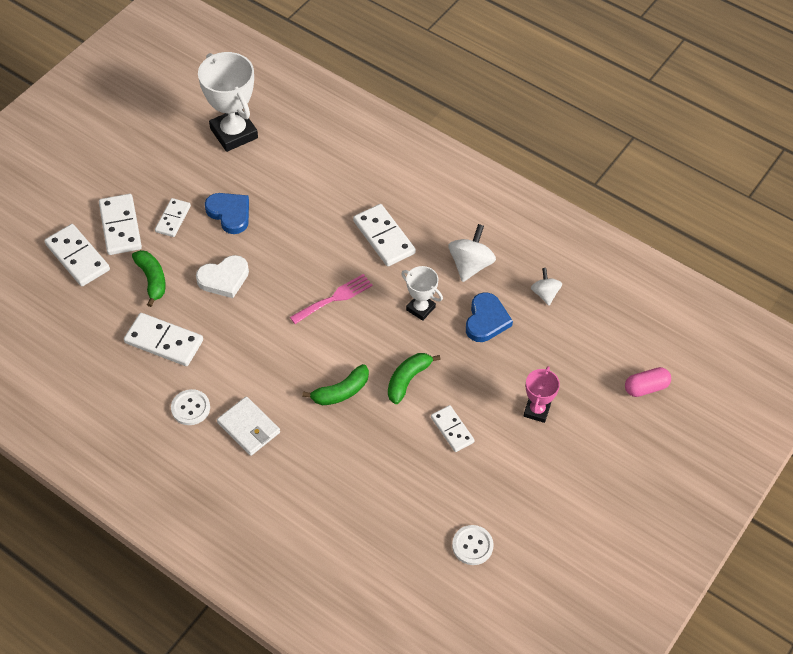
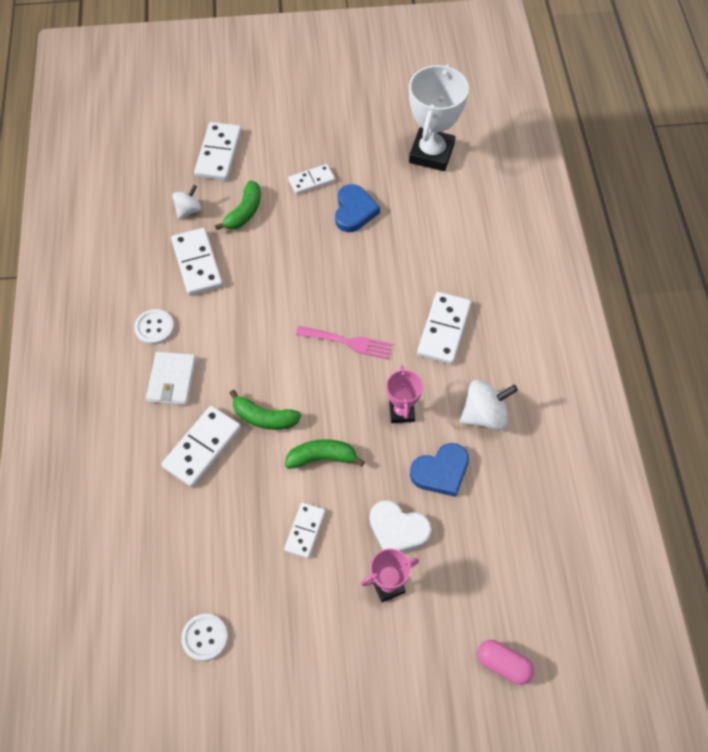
camera: 50 degrees right, 5 degrees up
(120, 226) = (271, 156): white domino -> white domino (202, 447)
(224, 278) = (291, 255): white heart -> white heart (398, 530)
(420, 308) = (401, 412): white trophy -> pink trophy
(545, 294) = (517, 497): white spinning top -> white spinning top (188, 210)

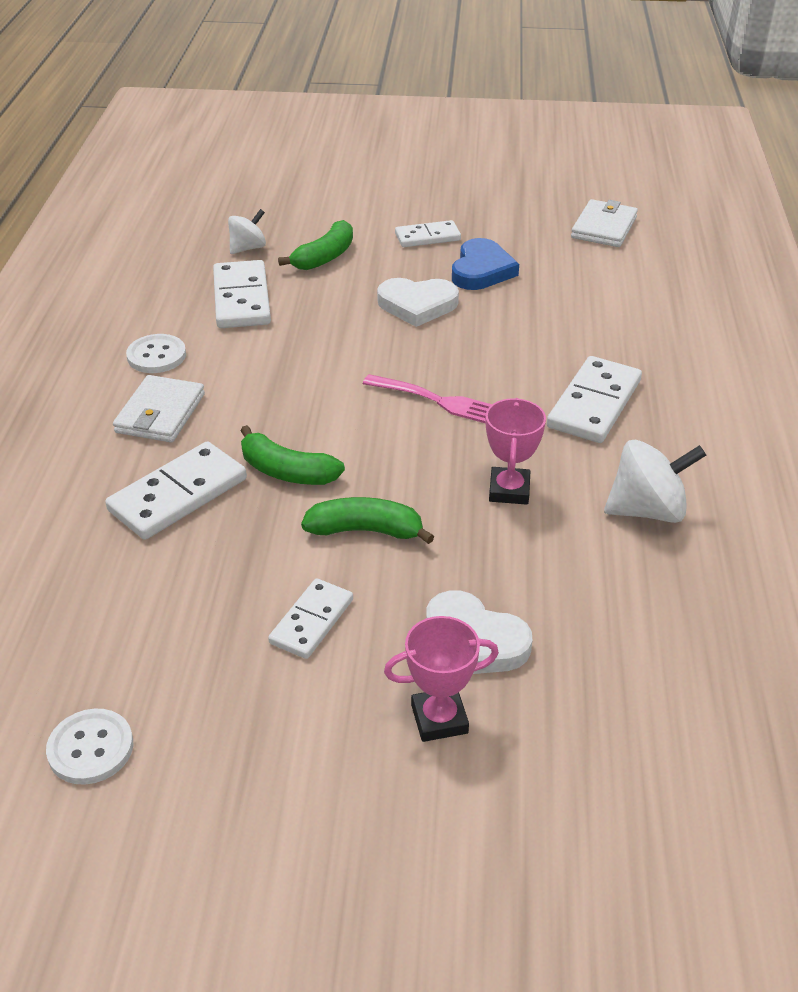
camera: 10 degrees right, 20 degrees down
(218, 153) = (306, 202): white domino -> none
(317, 252) = (417, 305): none -> white heart
(431, 153) = (604, 227): white trophy -> white wallet
(441, 471) = (562, 573): blue heart -> none
(503, 664) = (640, 879): pink capsule -> none

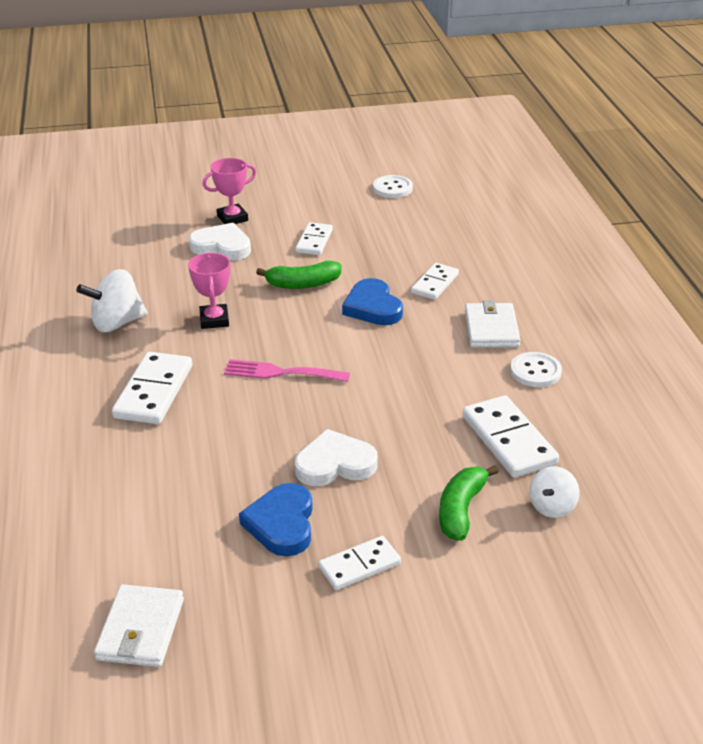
camera: 165 degrees right, 5 degrees down
(178, 495) = (435, 284): white domino -> white domino, size x0.63
(287, 471) = (373, 307): green banana -> blue heart

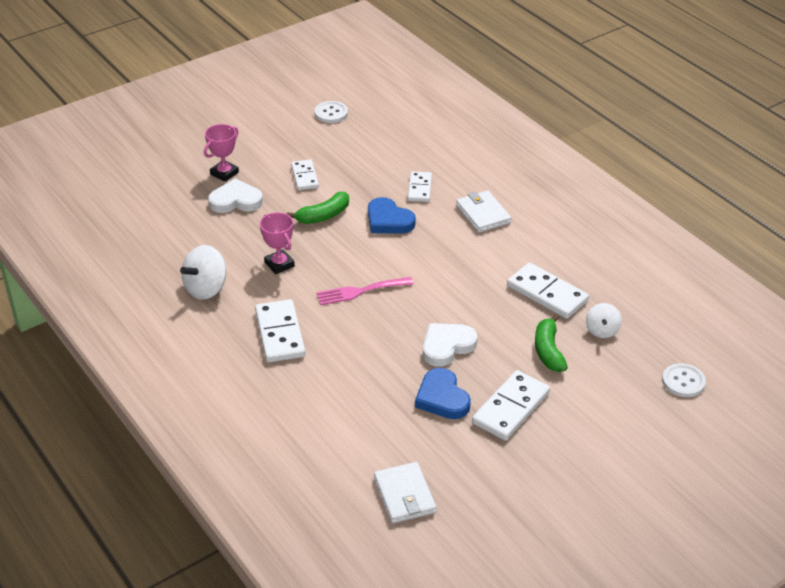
camera: 25 degrees left, 5 degrees up
(359, 565) = (510, 408): white domino -> white domino, size x1.58
(535, 371) = (533, 238): white button -> white button (683, 381)

